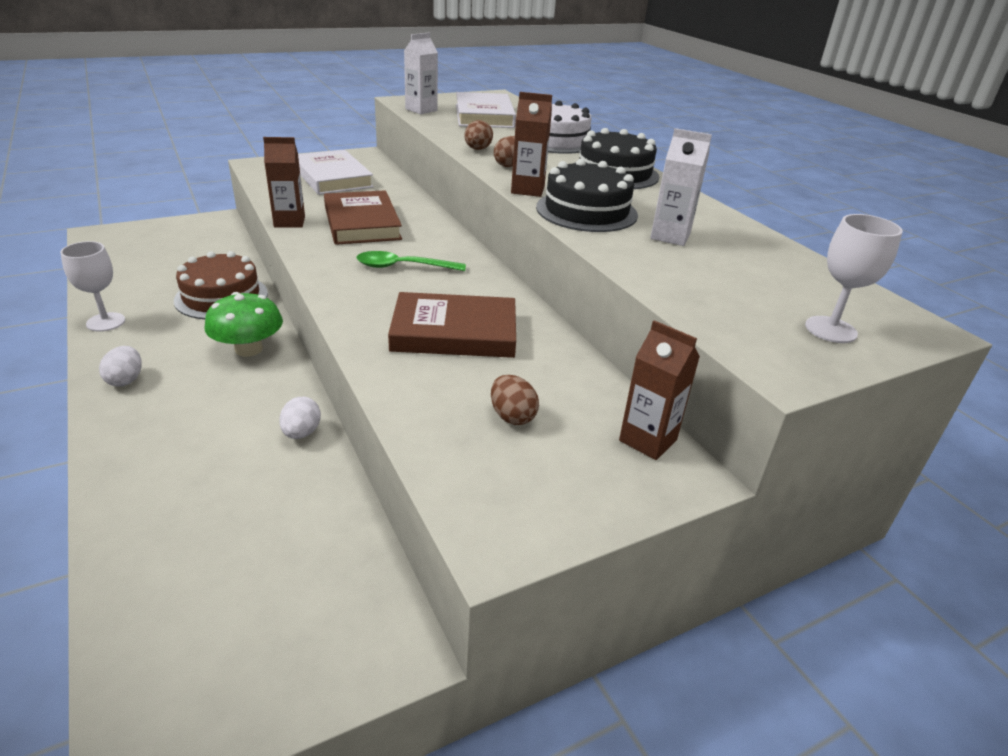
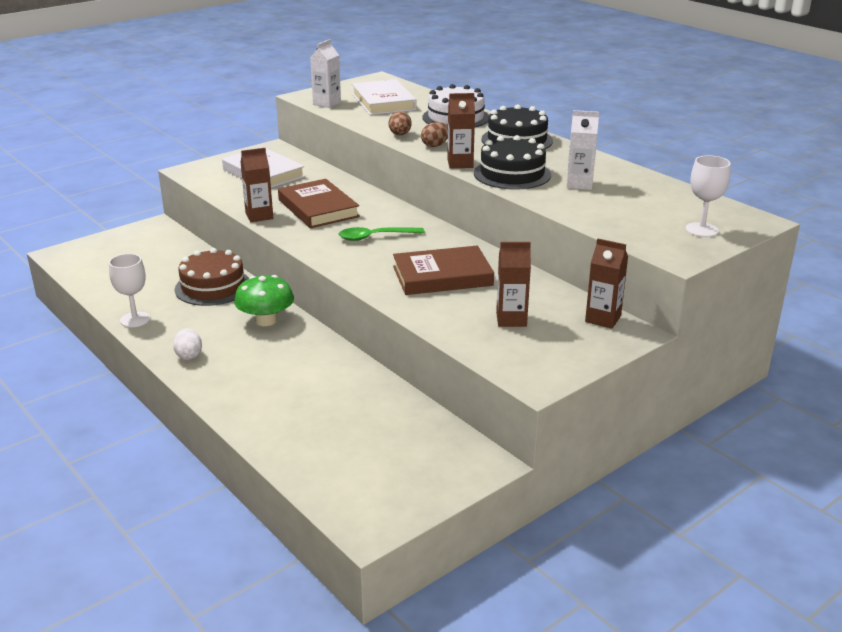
camera: 10 degrees left, 5 degrees down
(301, 433) = (347, 367): white egg -> none
(512, 416) = (511, 319): brown egg -> brown carton

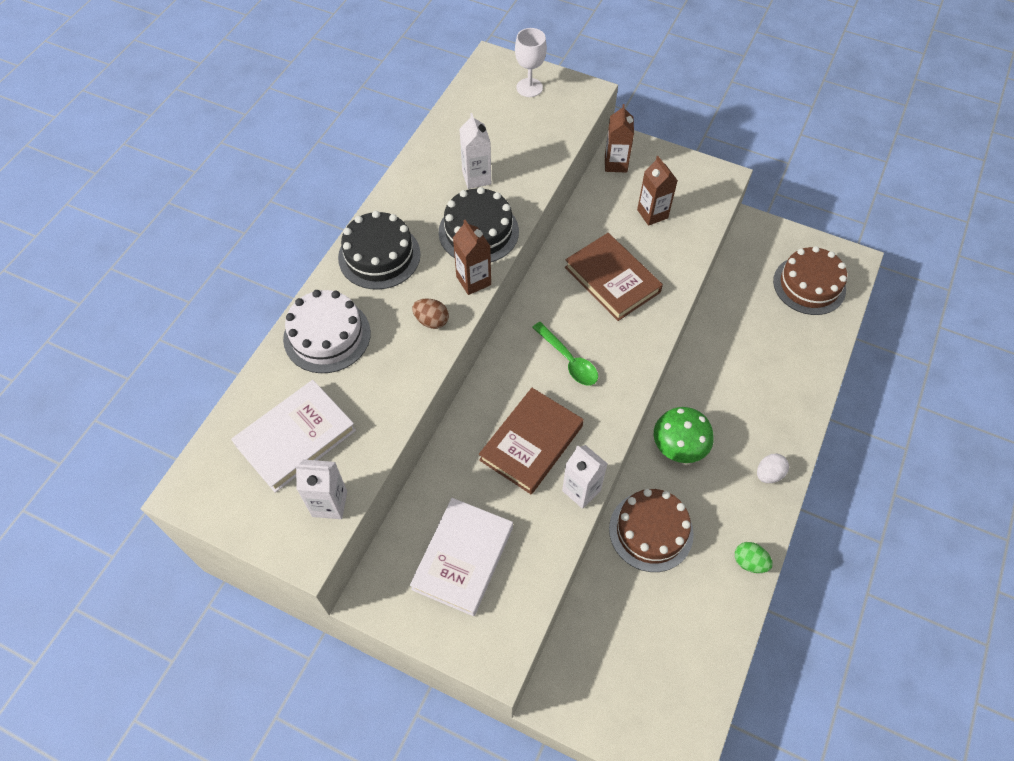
camera: 115 degrees left, 30 degrees up
(135, 319) = (749, 562): white goblet -> green egg
(259, 216) = (581, 490): brown carton -> white carton
(364, 470) = (809, 285): none -> brown cake
(400, 135) = (413, 367): brown egg -> none

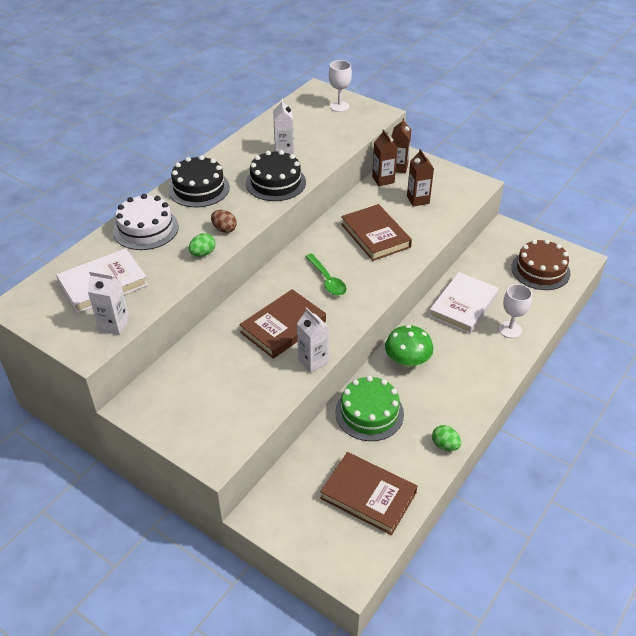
camera: 10 degrees right, 15 degrees down
(414, 366) = (203, 253): none -> green egg
(463, 558) = (208, 391): white book -> white book (463, 306)
(473, 281) = (263, 210): brown carton -> brown carton (383, 180)
(651, 531) = (369, 413): brown cake -> green cake
(676, 649) = (368, 495): none -> brown book
(768, 474) = (476, 388): white egg -> none
(791, 381) = (510, 330): none -> white goblet

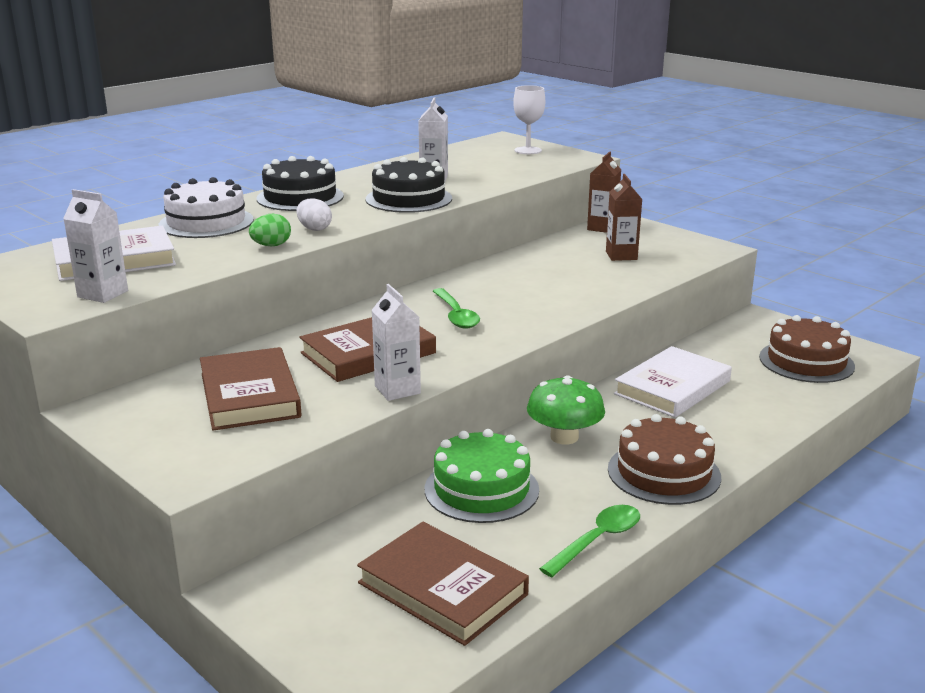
camera: 10 degrees right, 20 degrees down
(224, 229) = (314, 229): brown egg -> white egg
(375, 235) = (545, 281): brown book -> brown book (249, 395)
(383, 180) = (576, 236): brown carton -> none
(445, 445) = (597, 540): green egg -> green spoon
(471, 384) = (664, 473): none -> brown cake
(510, 330) = (743, 419): white goblet -> none

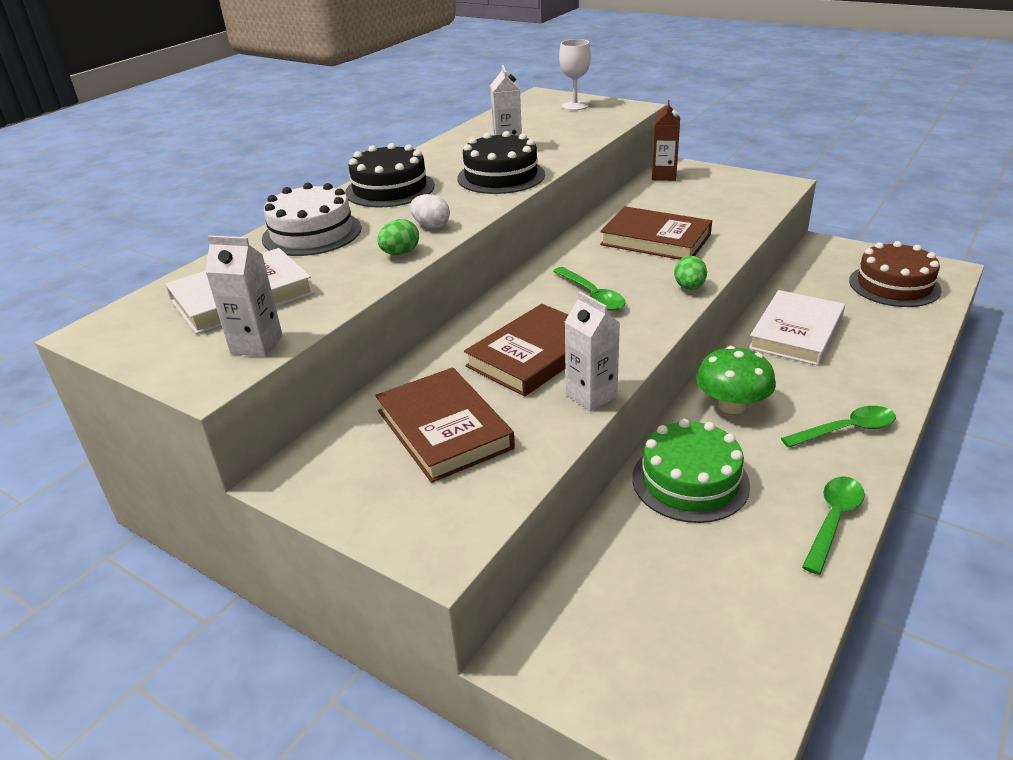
camera: 10 degrees left, 10 degrees up
(442, 589) = (721, 610): brown book -> brown book (655, 239)
(554, 321) = (689, 287): none -> green egg
(621, 255) = (701, 204): brown carton -> none
(664, 473) = (846, 430): brown cake -> green spoon

